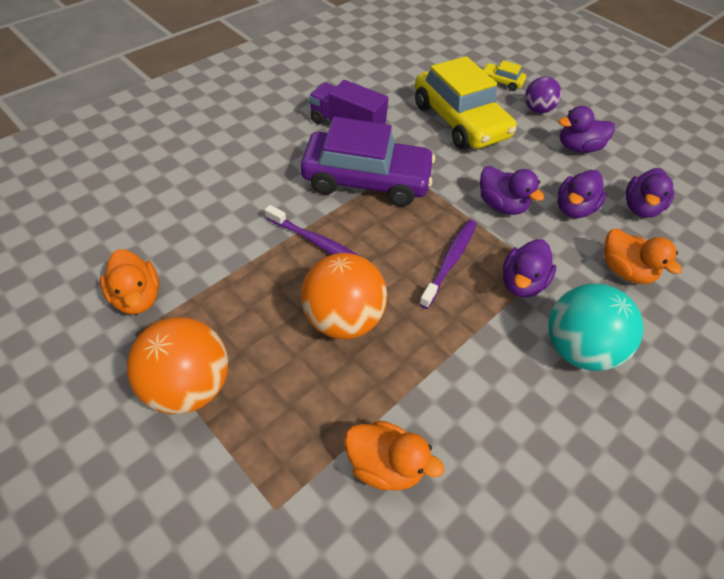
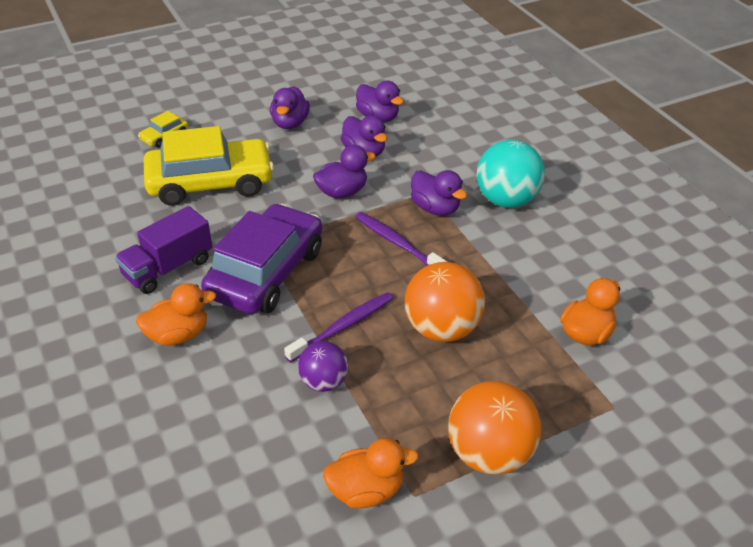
camera: 70 degrees left, 10 degrees down
(537, 110) = (223, 128): purple ball -> purple ball (323, 382)
(624, 271) = (440, 150): orange duck -> orange duck (178, 335)

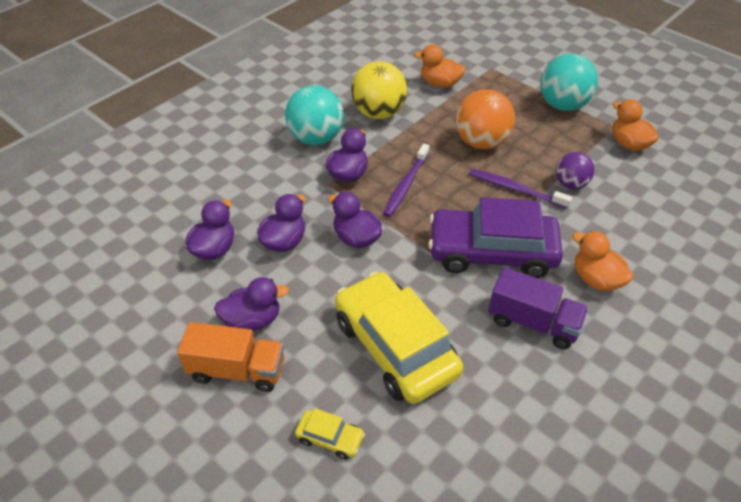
camera: 110 degrees left, 5 degrees up
(251, 110) = (237, 370): none -> orange truck
(489, 454) = (563, 105): orange ball -> turquoise ball
(536, 258) = (378, 113): none -> yellow ball

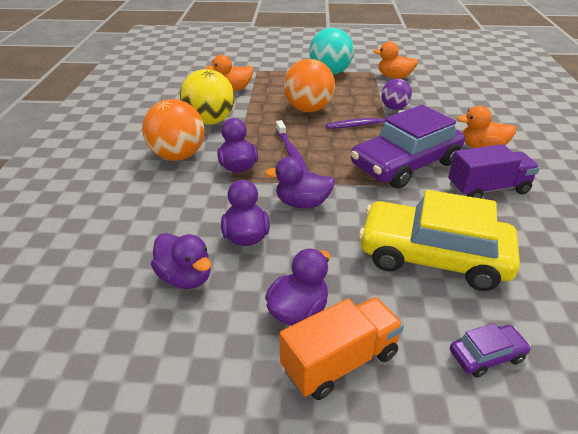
camera: 40 degrees left, 10 degrees down
(214, 249) = (185, 278): purple duck -> purple duck turned 150 degrees clockwise
(316, 138) = (178, 156): turquoise ball -> orange ball
(330, 438) = (486, 355): yellow car -> purple car

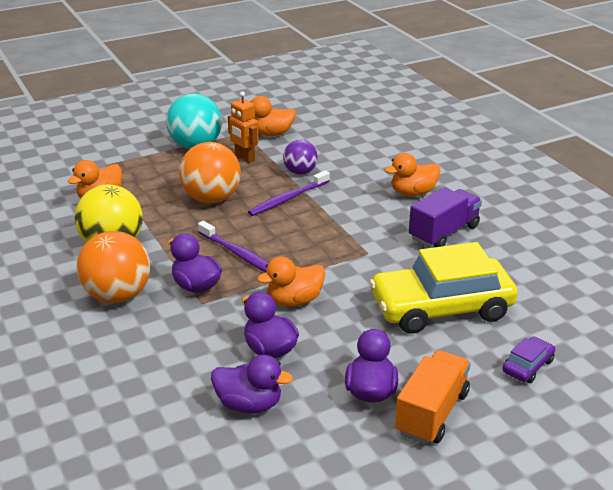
camera: 30 degrees left, 5 degrees down
(302, 203) = (294, 301): purple duck -> orange duck
(358, 88) = (244, 158): none -> orange robot
(405, 164) = (357, 231): purple car -> none

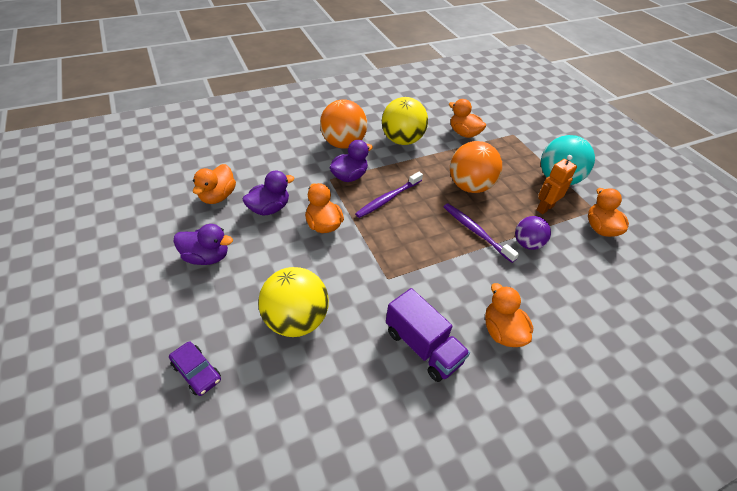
camera: 90 degrees right, 15 degrees up
(249, 404) = (218, 196): purple duck -> orange duck
(431, 413) = (169, 289): orange truck -> none
(441, 308) = (296, 320): yellow car -> yellow ball

